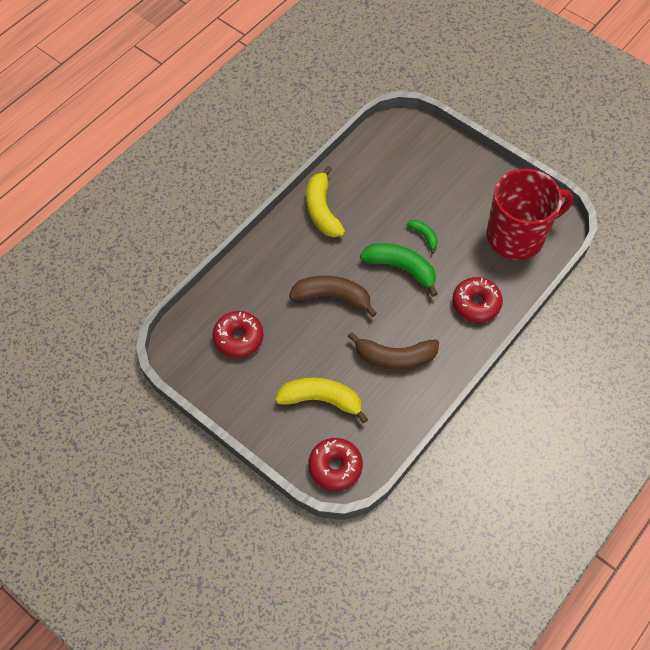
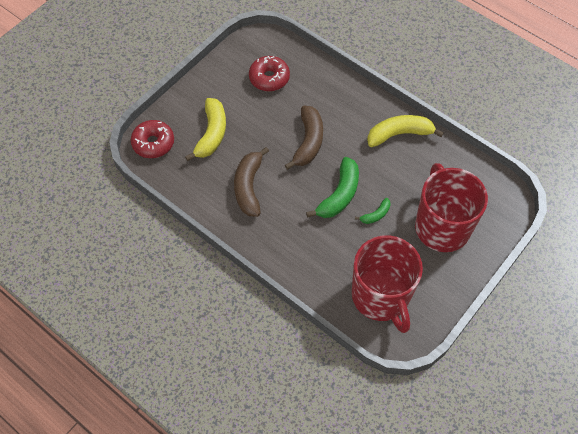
camera: 90 degrees right, 0 degrees up
(434, 181) = (441, 226): none -> red mug
(476, 304) = (302, 254): red donut -> none

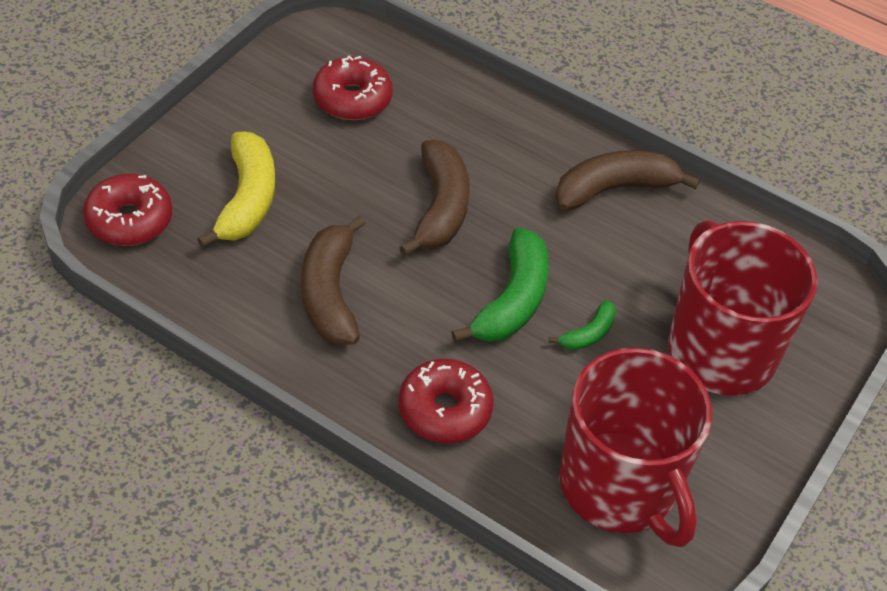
camera: 10 degrees left, 10 degrees down
(299, 252) = (444, 410): none -> red donut
(399, 134) = (614, 189): yellow banana -> brown banana

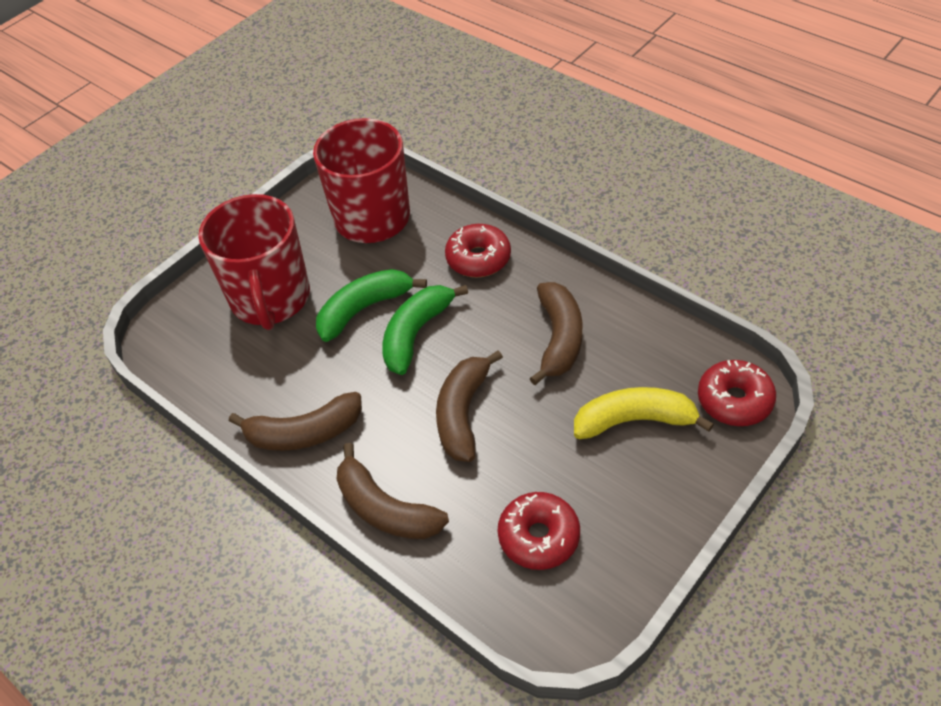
camera: 165 degrees left, 0 degrees up
(247, 199) = (634, 421): yellow banana -> yellow banana turned 75 degrees clockwise
(507, 121) = (385, 509): none -> brown banana
(588, 334) = (364, 309): green banana -> green banana, size x1.95

